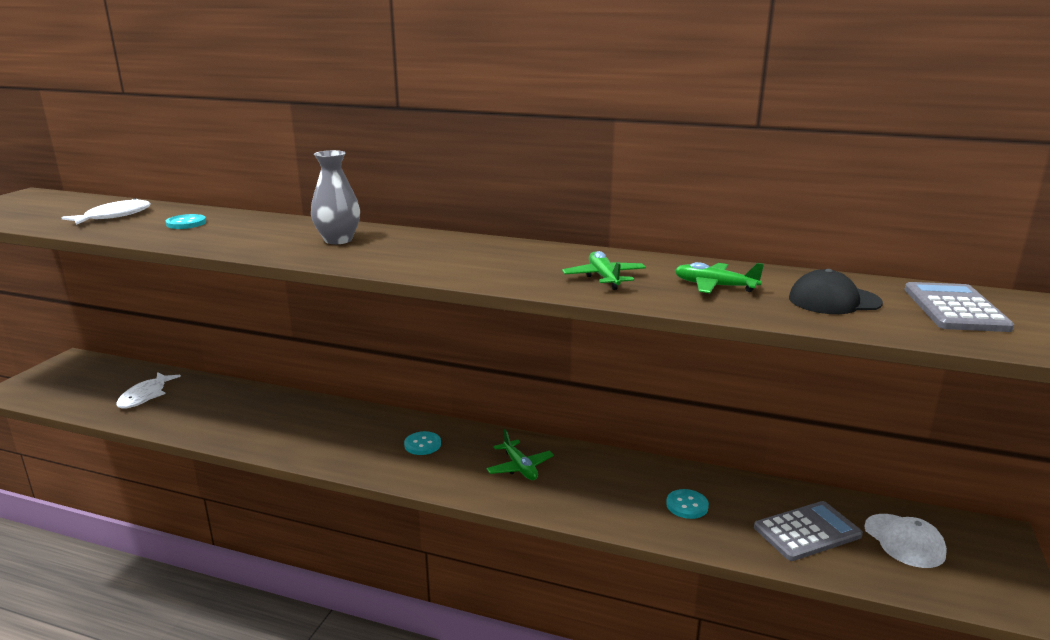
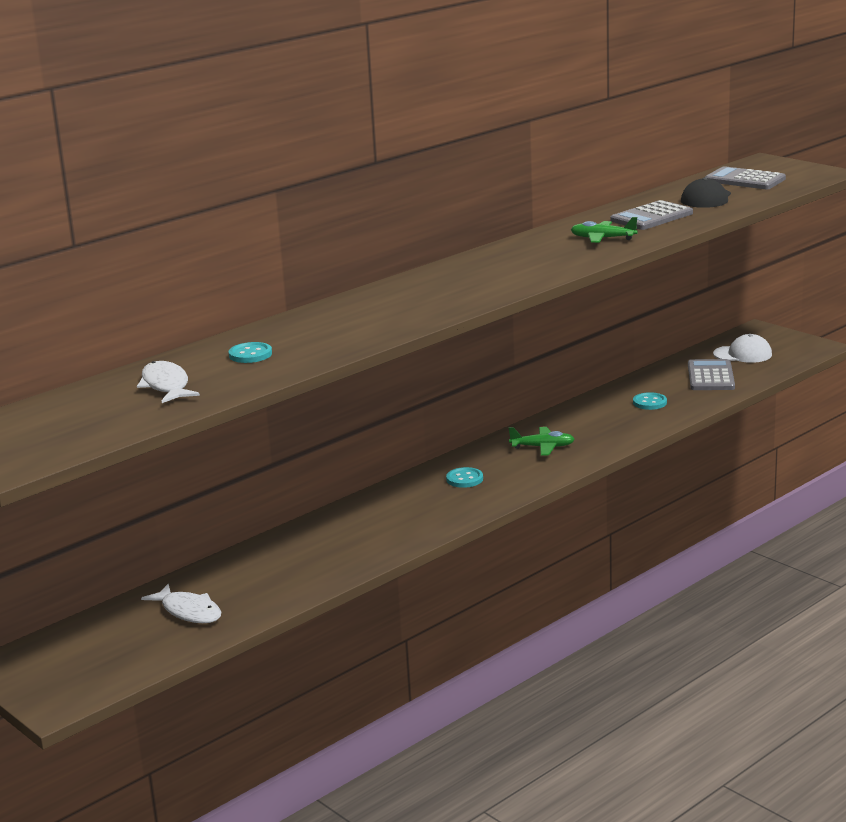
camera: 60 degrees left, 0 degrees up
(338, 240) = (400, 301): grey vase -> none
(715, 286) = (651, 217): green plane -> grey calculator

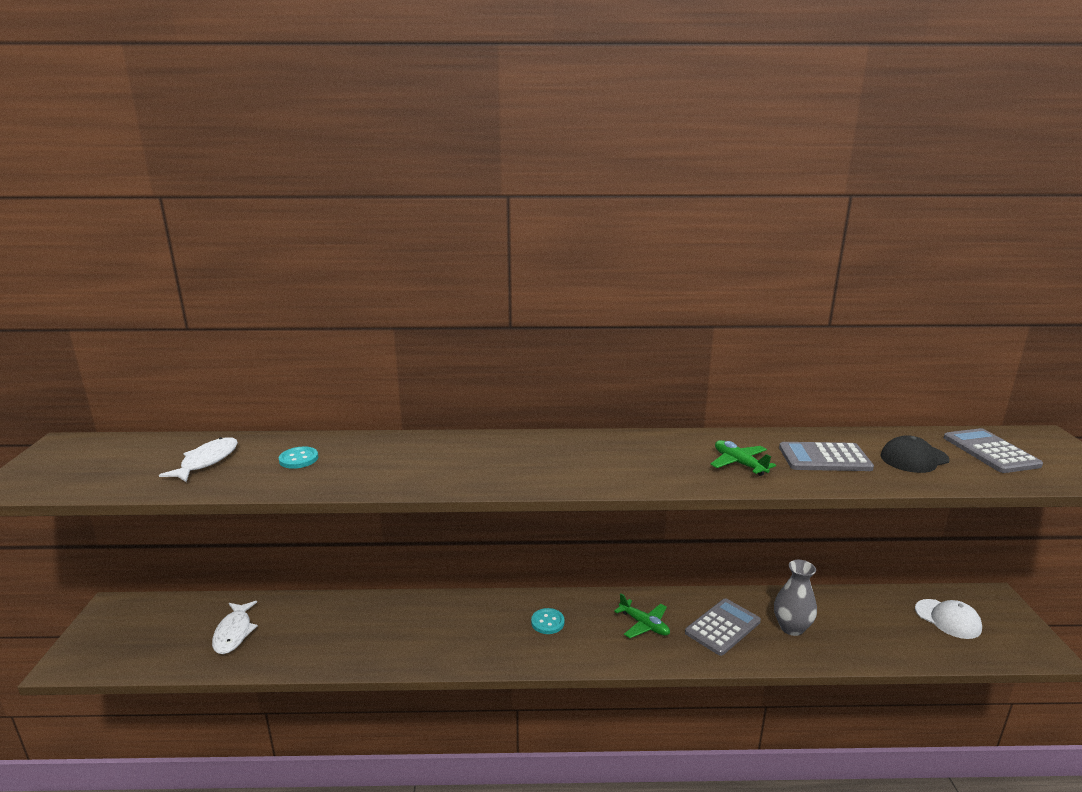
camera: 40 degrees right, 0 degrees up
(649, 402) = (791, 627): turquoise button -> grey vase
(710, 376) = (885, 628): grey calculator -> grey calculator (722, 627)

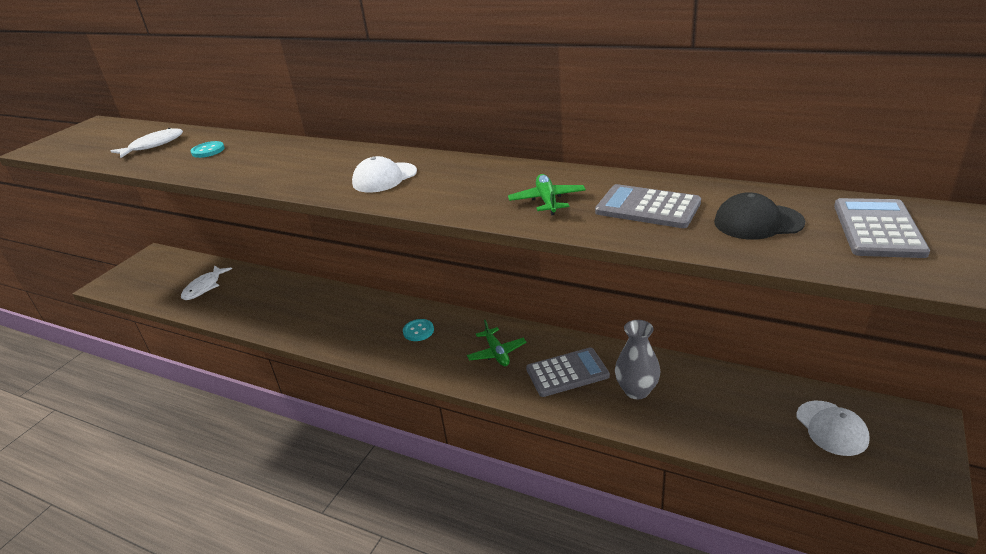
camera: 30 degrees right, 10 degrees up
(558, 463) = (384, 178): none -> white cap

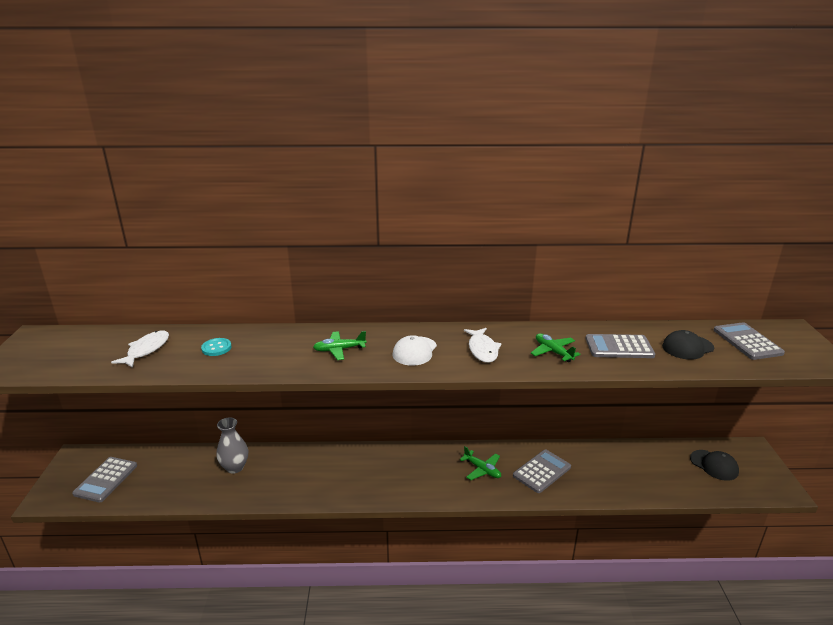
camera: 30 degrees left, 5 degrees down
(156, 279) = (106, 479): none -> grey calculator
(204, 287) = (170, 476): white fish -> white fish (482, 350)
(311, 166) = (339, 350): none -> green plane
(418, 331) = (408, 468): turquoise button -> none
(636, 390) = (594, 472): grey vase -> grey vase (235, 467)
(831, 428) = (714, 465): white cap -> black cap

